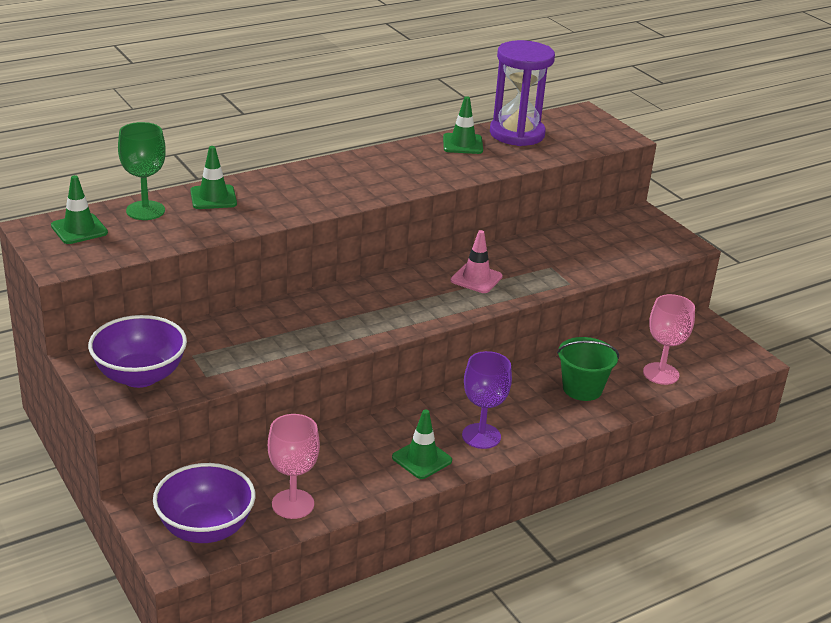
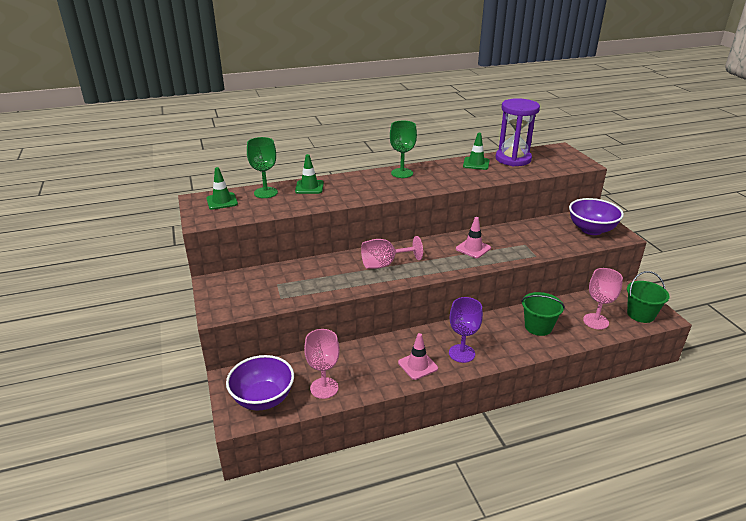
camera: 15 degrees right, 0 degrees up
(140, 376) = (240, 294): purple bowl -> purple bowl (591, 230)
(349, 312) = (384, 264): none -> pink goblet
(352, 166) = (402, 173): none -> green goblet
(422, 459) = (417, 365): green traffic cone -> pink traffic cone
(721, 358) = (640, 314): none -> green bucket

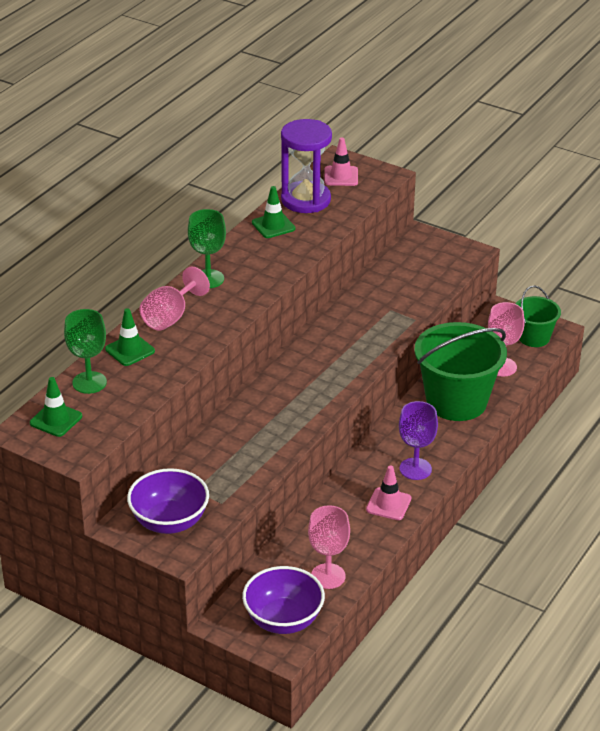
camera: 40 degrees left, 5 degrees up
(384, 264) = (277, 407): pink goblet -> pink goblet (170, 317)
(473, 248) = (345, 341): pink traffic cone -> pink traffic cone (341, 176)
(538, 327) = (456, 401): green bucket -> green bucket, size x1.83
(591, 230) = (436, 258): purple bowl -> purple bowl (169, 522)

